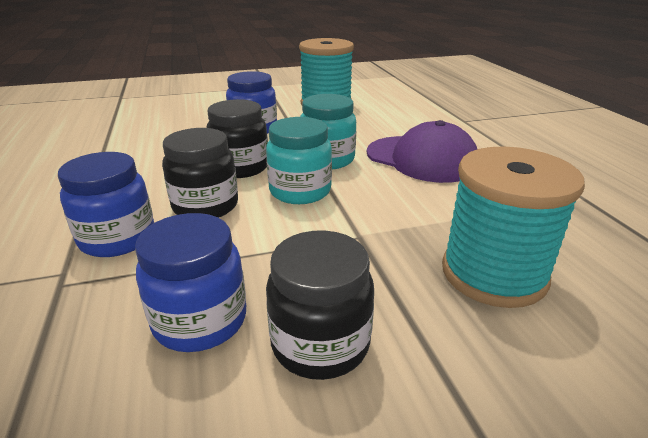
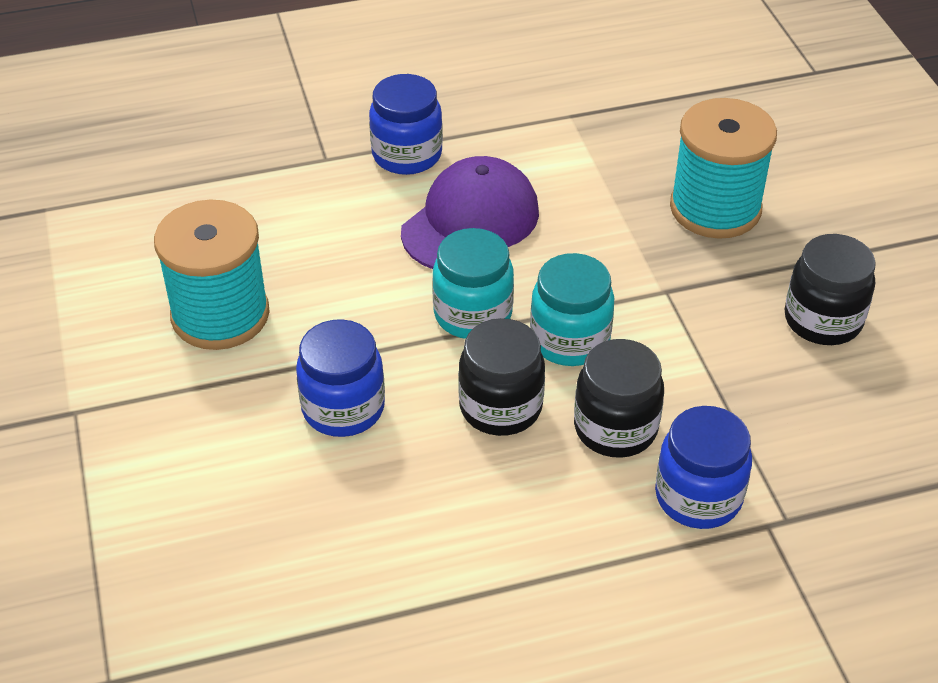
camera: 90 degrees left, 15 degrees up
(200, 321) = (813, 397): blue jar -> blue jar (407, 155)

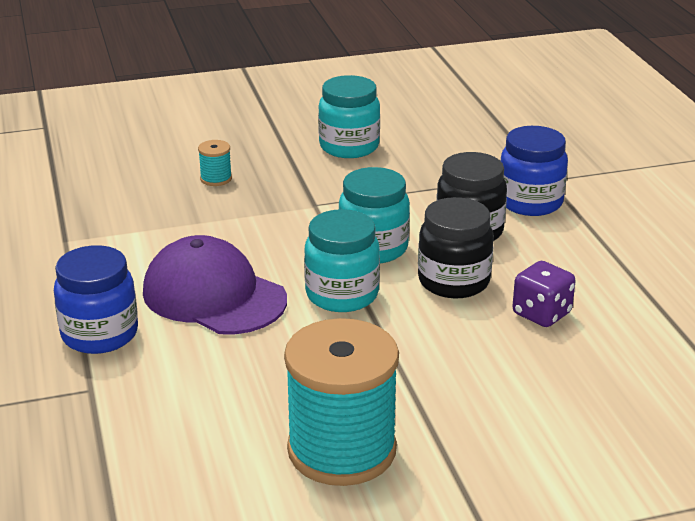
camera: 90 degrees left, 15 degrees down
(343, 408) = (466, 363): blue jar -> none
(433, 481) = (541, 314): none -> purple dice
(715, 208) = (216, 179): turquoise spool -> turquoise spool, size x0.40
(822, 320) = (349, 147): black jar -> turquoise jar

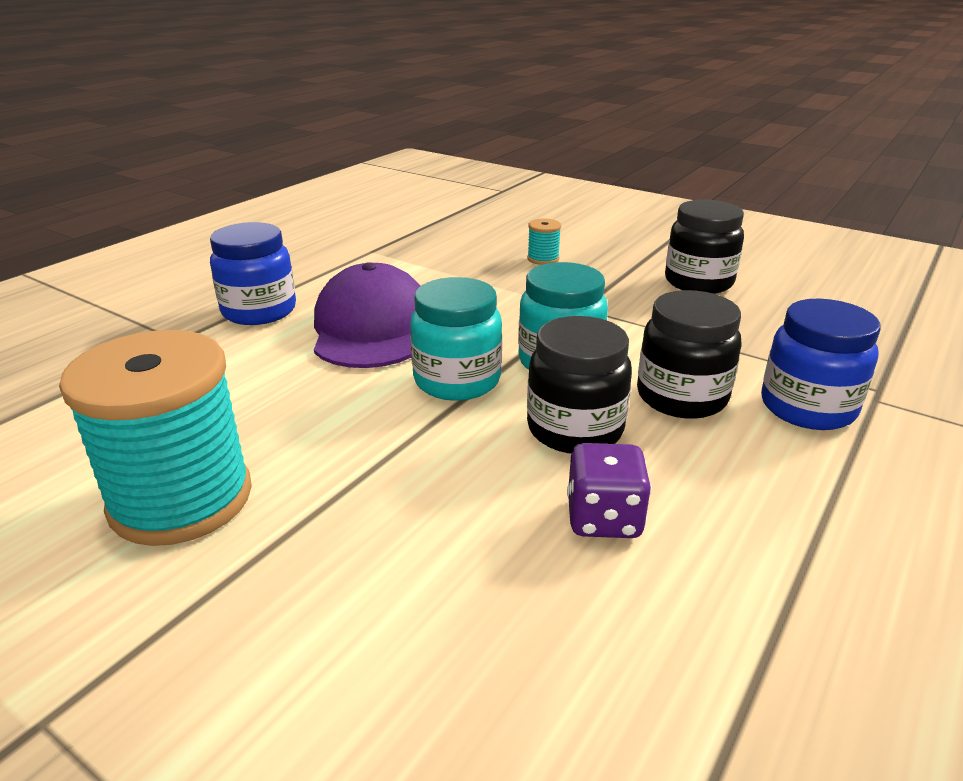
camera: 50 degrees right, 0 degrees up
(349, 147) = (698, 282): turquoise jar -> black jar

